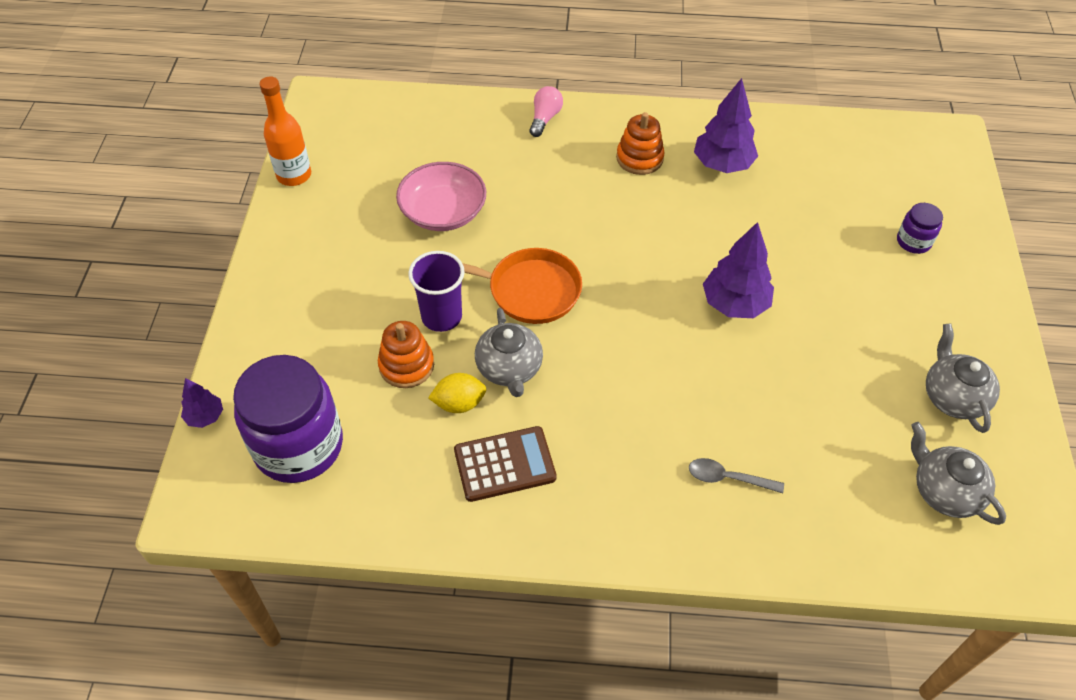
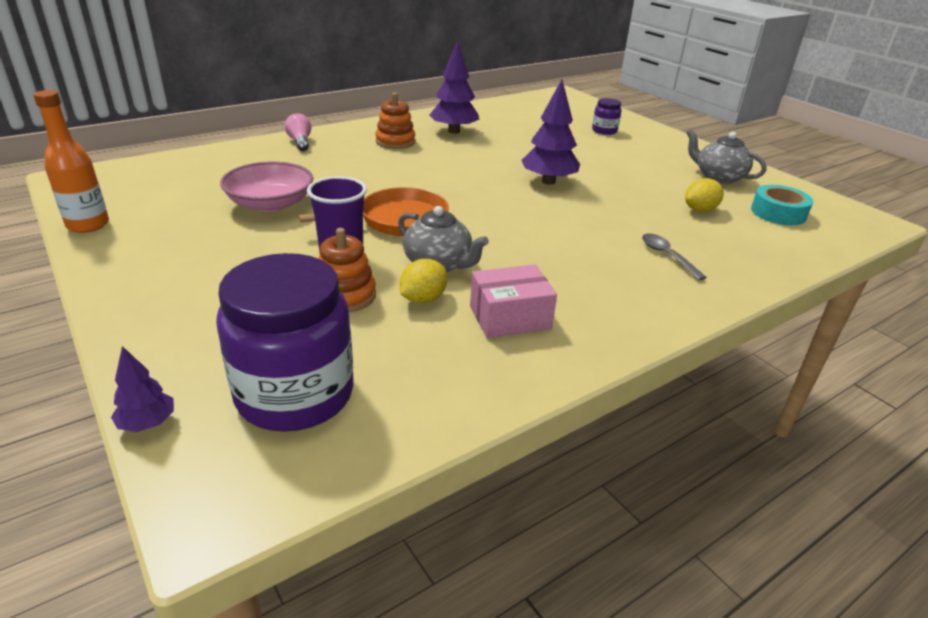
camera: 40 degrees left, 20 degrees down
(504, 464) = (510, 317): brown calculator -> pink box
(728, 478) = (667, 256): grey spoon -> grey spoon turned 90 degrees clockwise
(852, 436) = (700, 210): none -> yellow lemon
(944, 491) = (778, 213): grey teapot -> turquoise tape

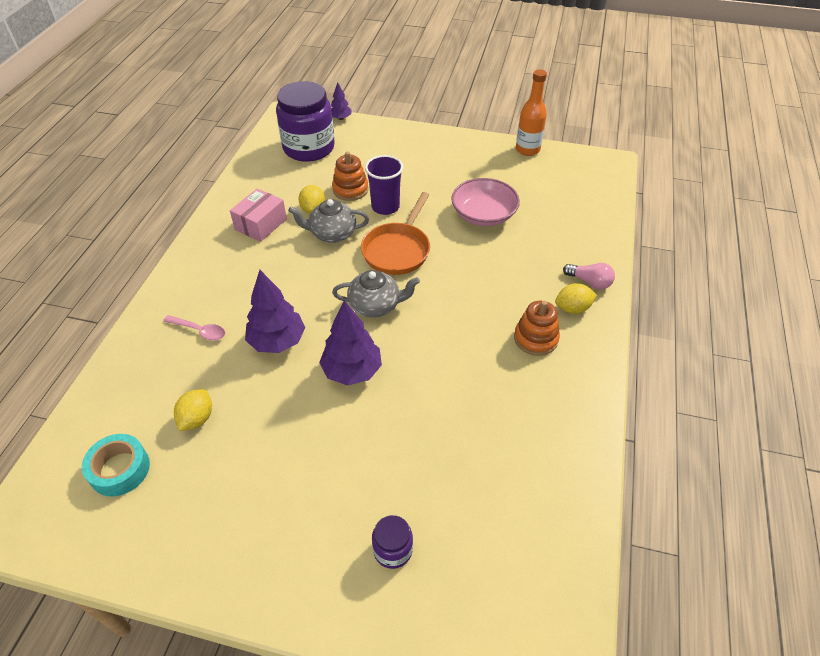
camera: 140 degrees right, 15 degrees up
(342, 140) = (572, 308): none -> yellow lemon
(454, 131) = (523, 401): purple tree -> purple tree (277, 341)
(667, 256) = (199, 331): grey spoon -> pink spoon
(718, 177) = (200, 513): grey teapot -> grey teapot (375, 305)

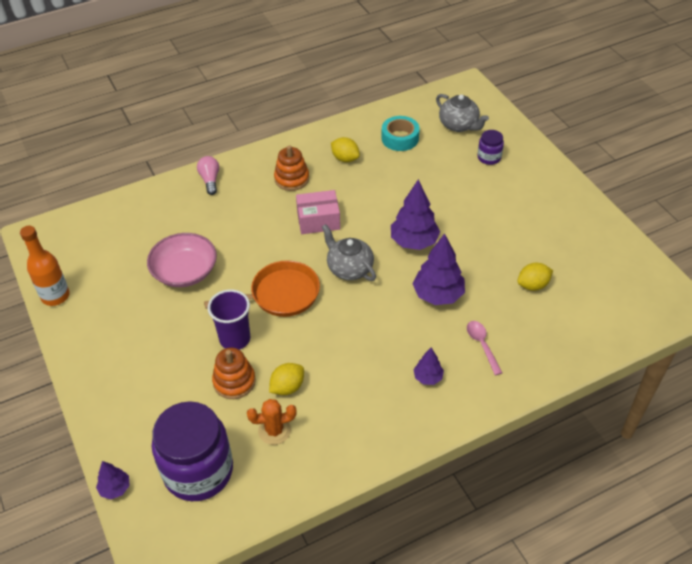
camera: 130 degrees left, 0 degrees up
(120, 469) = (600, 290): turquoise tape -> turquoise tape (400, 138)
(221, 279) = (428, 377): none -> purple tree
(261, 224) = (344, 408): pink box -> pink box (318, 220)
(291, 187) = (274, 430): none -> orange cactus
(332, 234) = (304, 349): grey teapot -> grey teapot (459, 125)
(572, 308) = (245, 176): yellow lemon -> yellow lemon (345, 158)

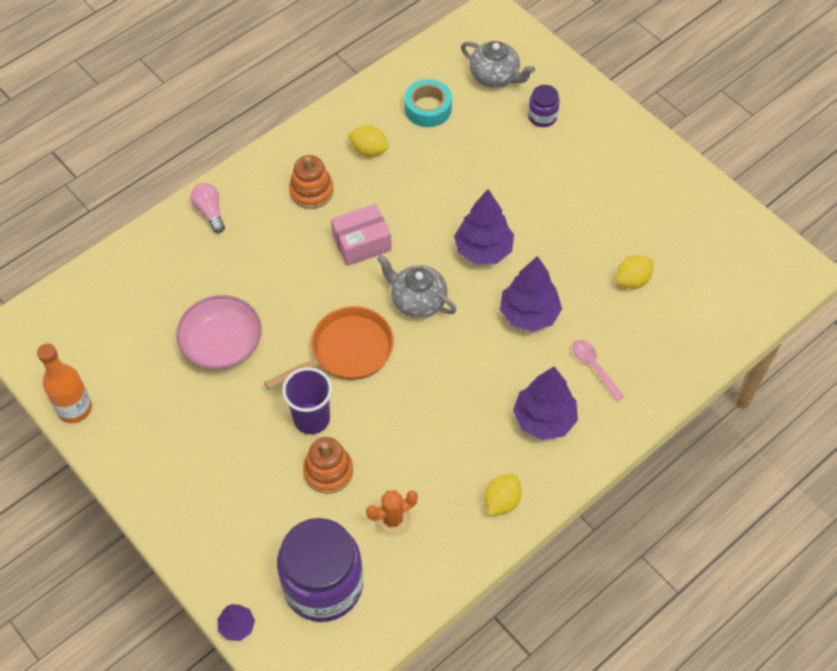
camera: 15 degrees left, 10 degrees up
(287, 387) = (391, 465): yellow lemon -> yellow lemon (501, 501)
(428, 377) = (544, 419): purple tree -> purple tree, size x1.86

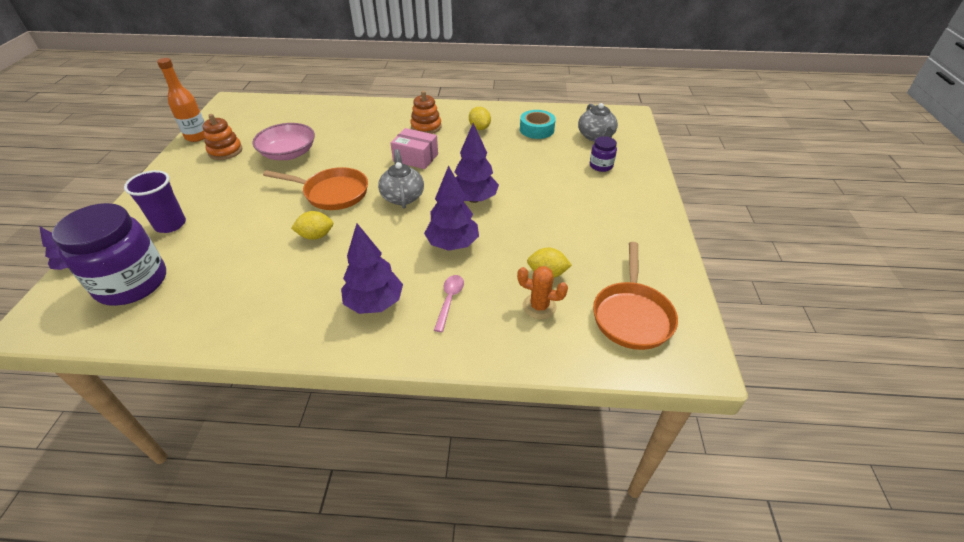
camera: 45 degrees right, 15 degrees down
(210, 212) = (370, 109): pink light bulb -> none
(311, 419) = (267, 207): purple cup -> purple cup (170, 224)
(328, 471) = (232, 235): orange stacking toy -> orange stacking toy (225, 151)
(392, 519) = (214, 282): orange cactus -> orange cactus (539, 306)
(501, 501) = (278, 325): yellow lemon -> yellow lemon (316, 236)
(727, 268) = (632, 315): none -> orange pan

